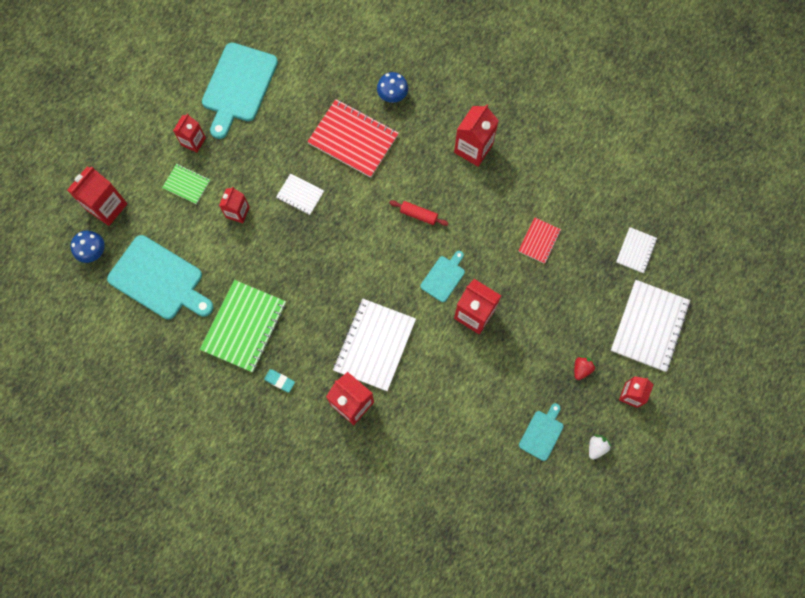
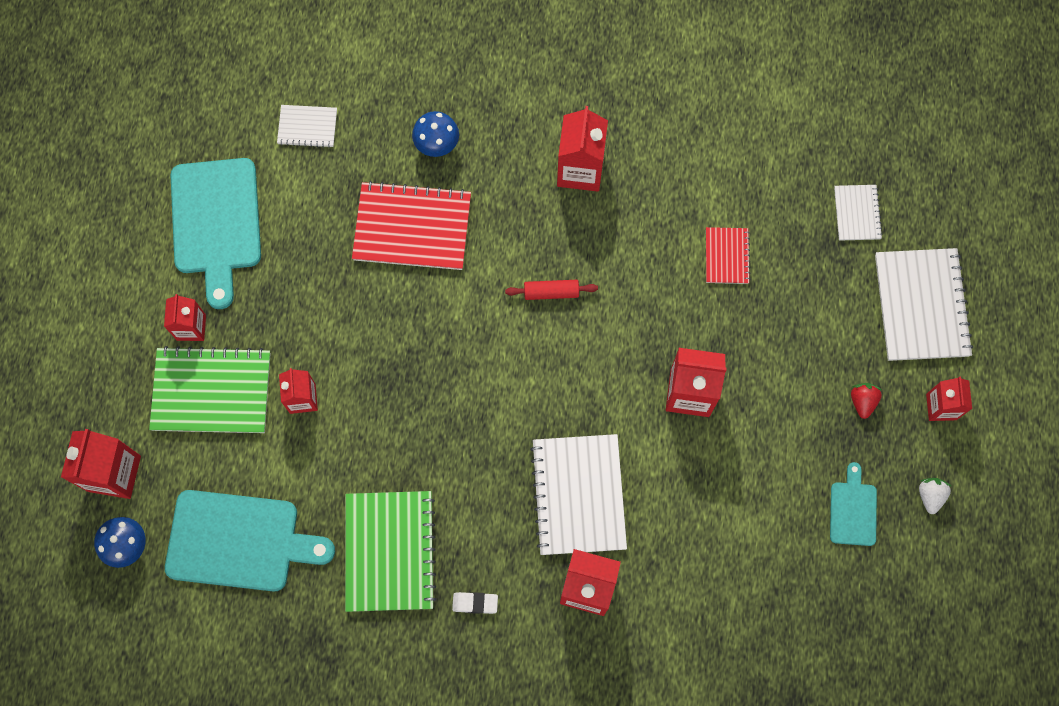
camera: 25 degrees left, 0 degrees up
(186, 184) = (212, 392): green notebook -> green notebook, size x1.92
(279, 381) = (475, 603): turquoise eraser -> white eraser
(300, 195) = (377, 336): white notebook -> white notebook (307, 127)
(444, 277) = (625, 361): turquoise cutting board -> none

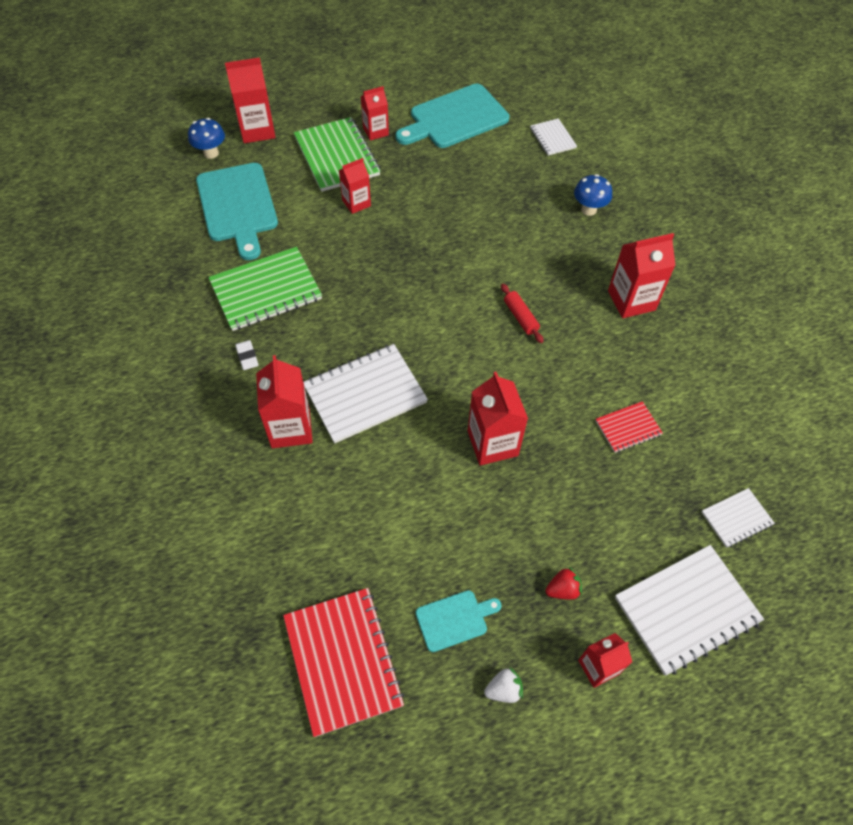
camera: 65 degrees right, 15 degrees down
(412, 228) = (517, 218): red notebook -> red notebook (342, 661)

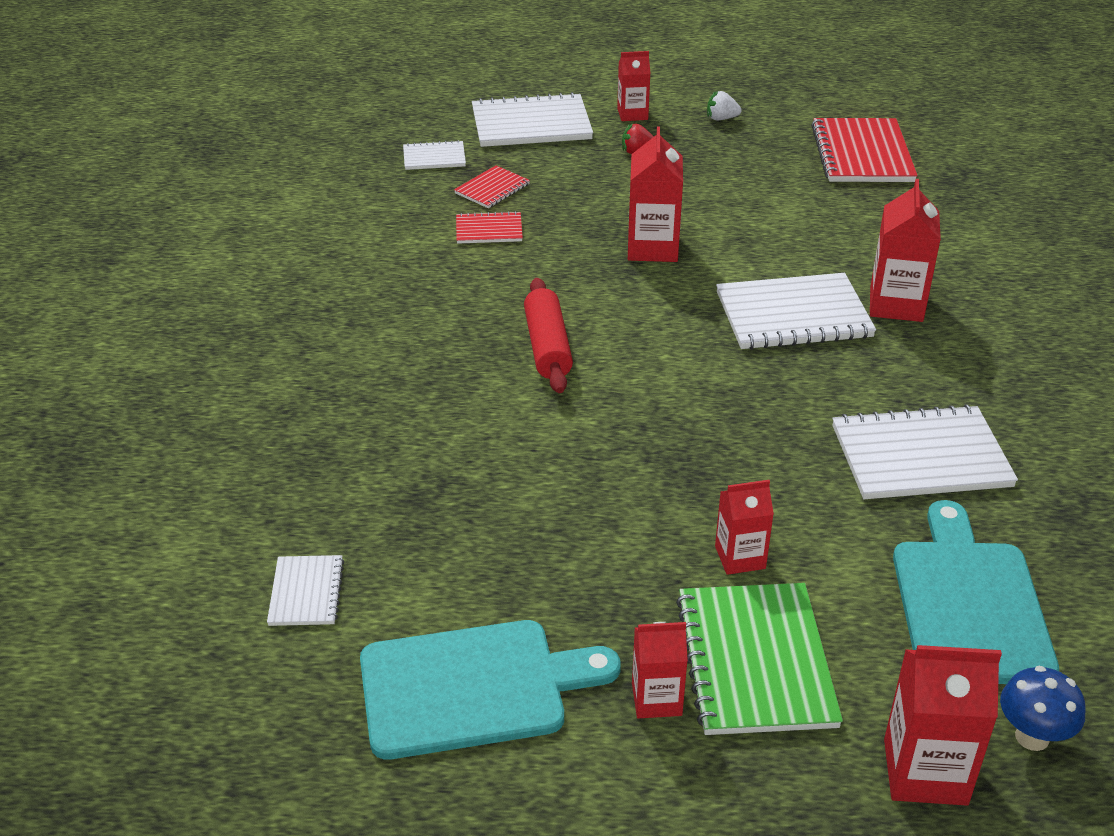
camera: 160 degrees left, 20 degrees down
(247, 357) = (952, 383): white eraser -> none
(266, 290) = (920, 457): green notebook -> white notebook
(454, 619) = (749, 155): turquoise cutting board -> none
(520, 317) = (547, 347): red rolling pin -> red rolling pin, size x1.59
(589, 209) = (344, 455): blue mushroom -> none
(631, 300) = (382, 333): red carton -> none
(658, 485) = (492, 189): none -> red notebook

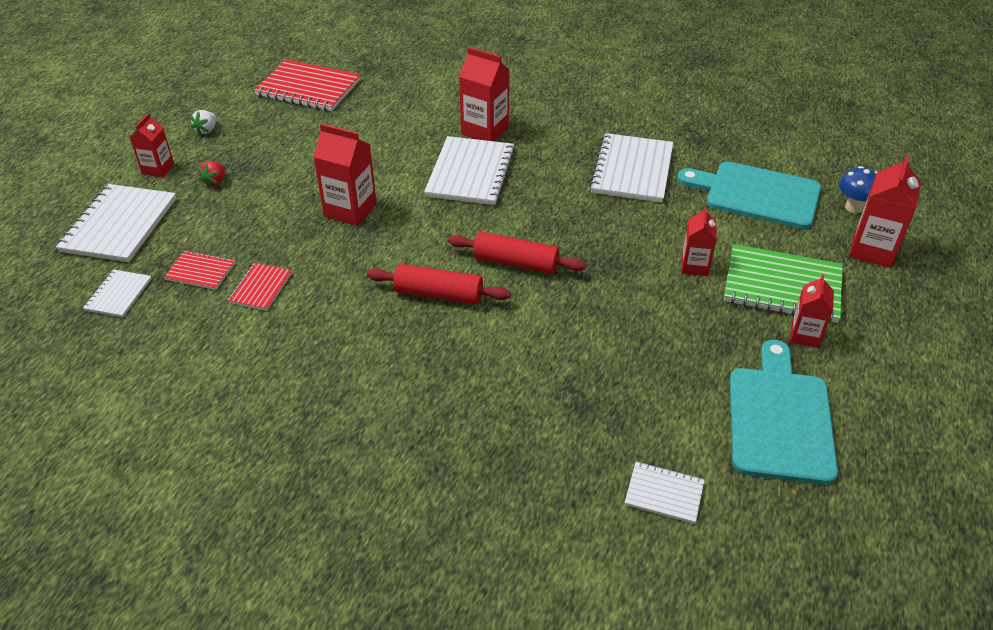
camera: 70 degrees left, 5 degrees up
(492, 189) = (200, 272): red notebook -> red notebook turned 45 degrees counterclockwise
(640, 392) = (515, 263): none -> red rolling pin

